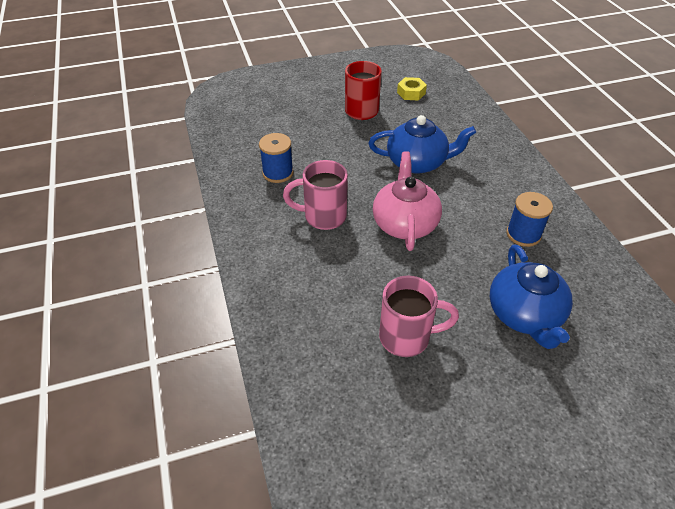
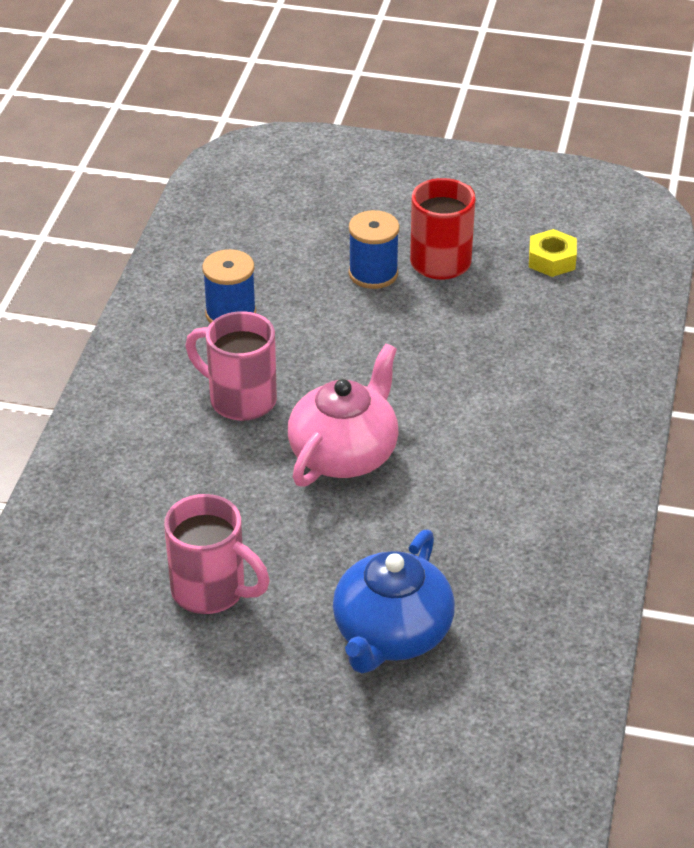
camera: 30 degrees right, 5 degrees down
(417, 162) = (450, 375): blue teapot -> none
(523, 234) = (502, 538): blue spool -> blue spool (373, 273)

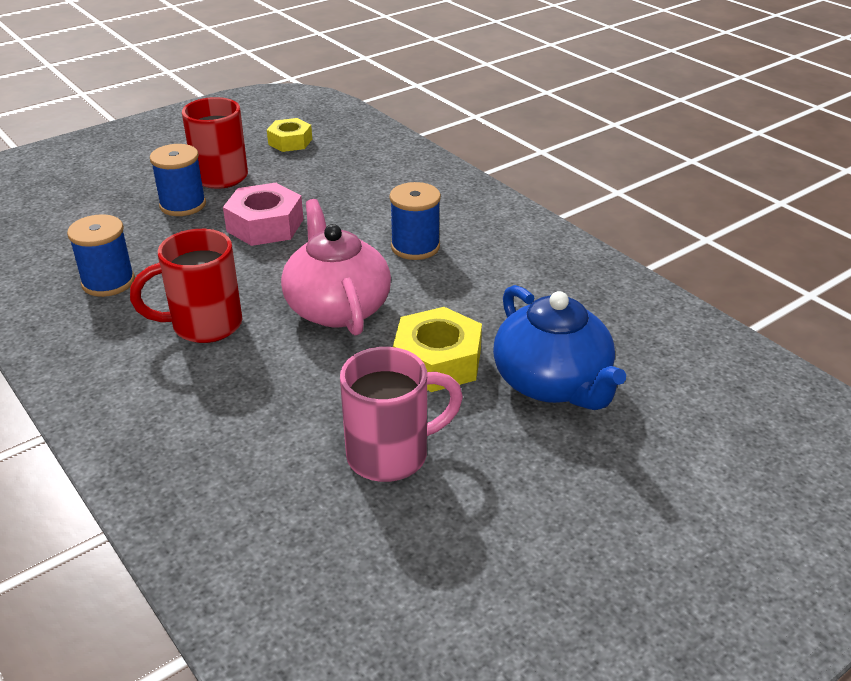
camera: 50 degrees left, 5 degrees down
(240, 399) = (203, 325): pink mug -> red mug
(343, 552) = (437, 361): none -> yellow nut
(404, 338) = (265, 225): none -> pink nut
(483, 444) = (415, 247): none -> blue spool

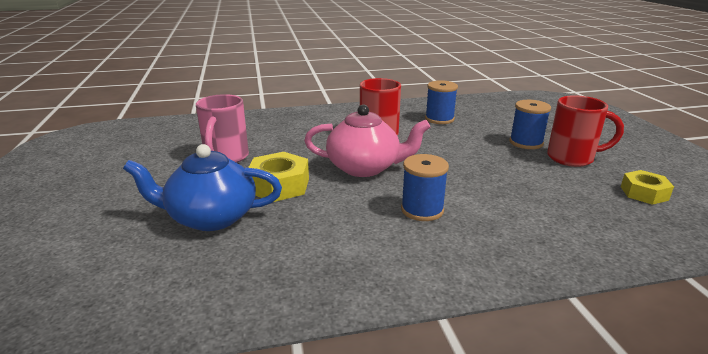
camera: 115 degrees right, 10 degrees down
(265, 225) = (485, 162): pink nut -> none

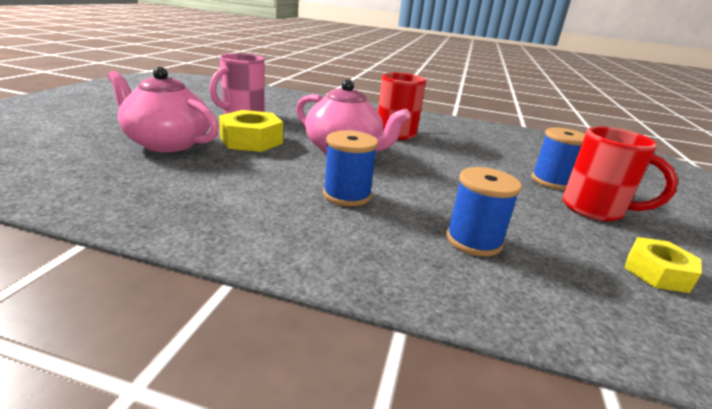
camera: 25 degrees right, 0 degrees up
(211, 217) = (167, 143): blue teapot -> pink teapot
(439, 119) = (477, 139): blue spool -> blue spool (473, 240)

